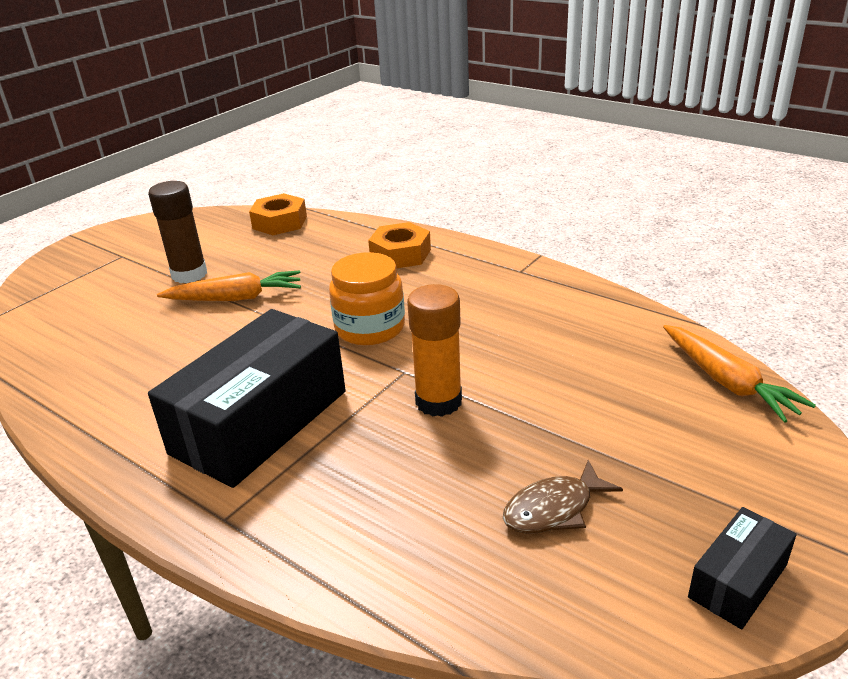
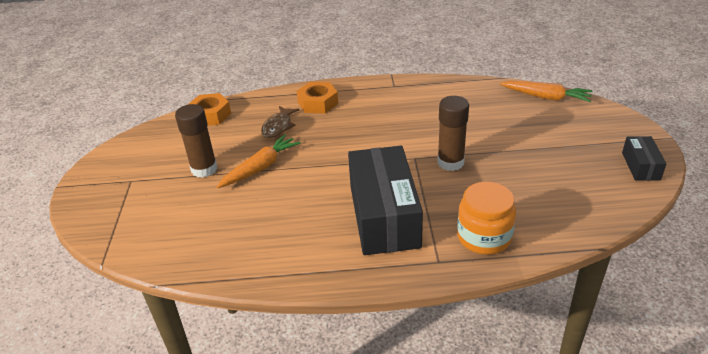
camera: 40 degrees left, 5 degrees up
(370, 328) = (364, 147): orange jar -> orange jar (484, 237)
(438, 401) = (450, 162): orange glue stick -> brown glue stick
(554, 509) = (556, 178): brown fish -> brown fish (278, 126)

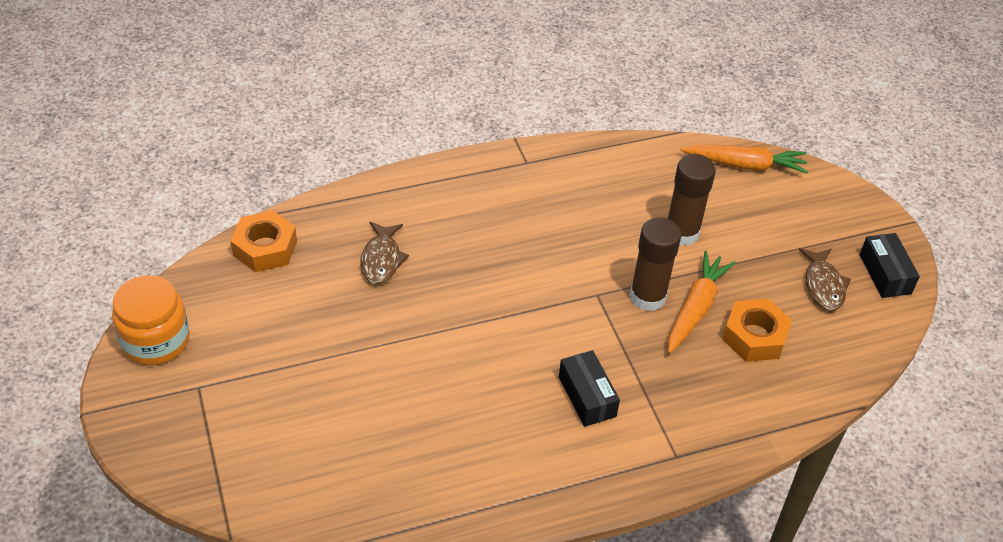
camera: 20 degrees left, 10 degrees up
(204, 169) = (302, 352): brown glue stick -> brown glue stick (682, 232)
(260, 168) = (386, 338): orange carrot -> orange carrot (695, 308)
(318, 103) = (424, 207): orange nut -> orange nut (754, 336)
(384, 215) = (587, 396): black box -> black box, size x0.47
(484, 237) = (721, 411): orange jar -> orange jar (156, 340)
(588, 168) = (823, 285): none -> brown fish

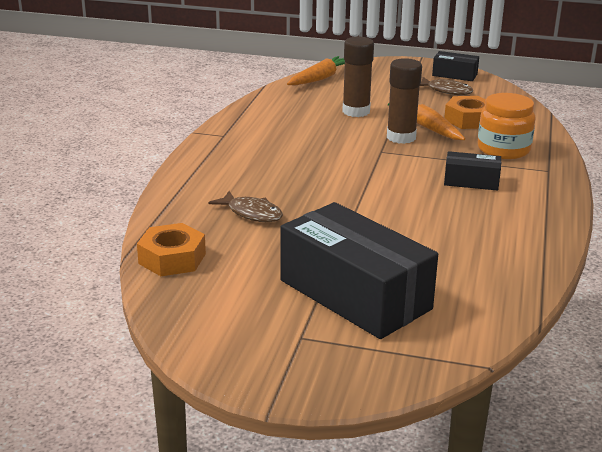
camera: 55 degrees left, 20 degrees down
(156, 340) = (217, 345): orange jar -> orange jar (503, 149)
(287, 394) = (354, 294): none -> black box

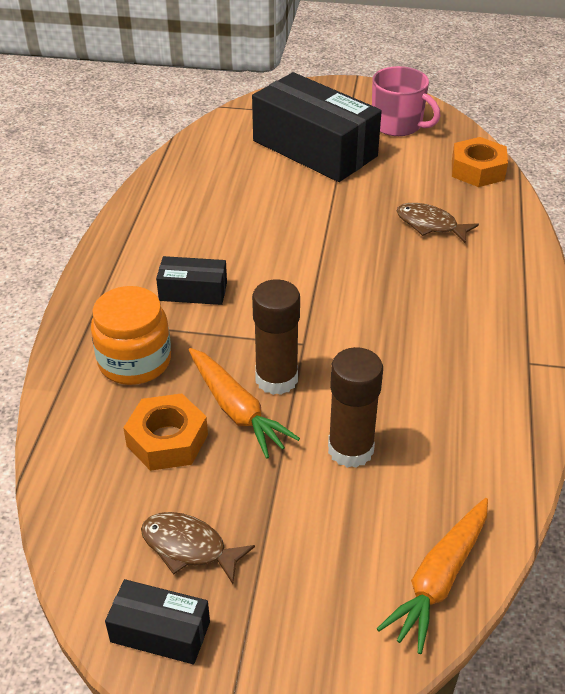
camera: 175 degrees right, 15 degrees up
(238, 319) = (398, 125): none -> pink mug

